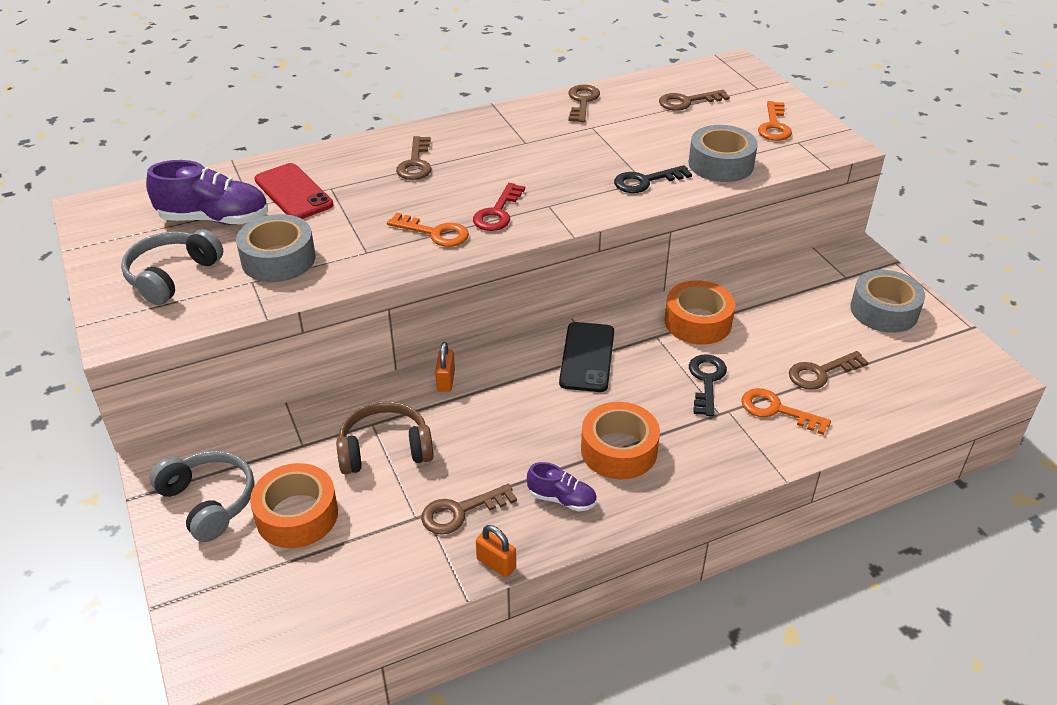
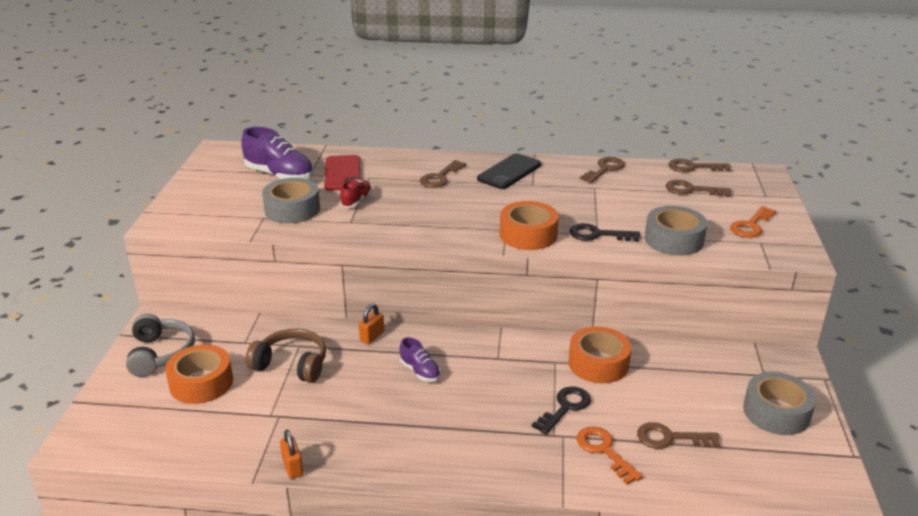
camera: 30 degrees right, 10 degrees down
(172, 276) = (222, 200): grey headphones -> none
(347, 223) = (356, 201): none -> red shoe
(435, 233) = (407, 223): orange key -> none
(460, 512) = (301, 424): brown key -> brown key (693, 167)
(497, 213) = (464, 223): red key -> none
(562, 499) = (377, 445): purple shoe -> purple shoe (420, 371)
(587, 357) = (487, 357): black phone -> black phone (509, 172)
(619, 450) = (450, 429): orange tape -> orange tape (528, 235)

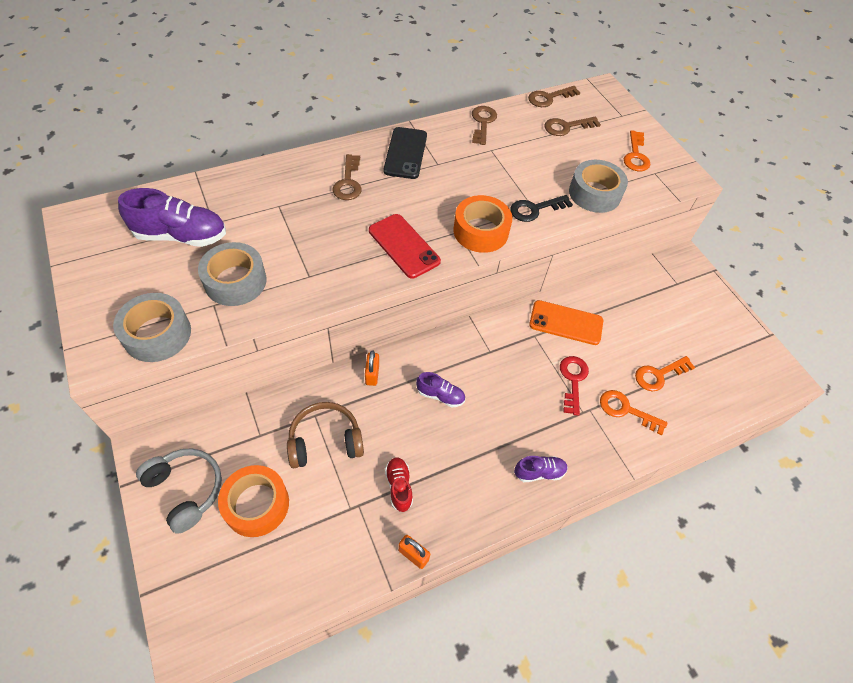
camera: 35 degrees left, 25 degrees up
(343, 173) = (247, 209): red phone -> red phone (404, 246)
(356, 201) = (292, 244): red shoe -> red shoe (399, 486)
(464, 460) = (539, 472): none -> purple shoe
(565, 407) = (573, 380): black key -> red key
(598, 363) = (566, 323): orange tape -> orange phone
(670, 438) = (659, 375): brown key -> orange key
(776, 412) = (705, 316): grey tape -> grey tape (157, 334)

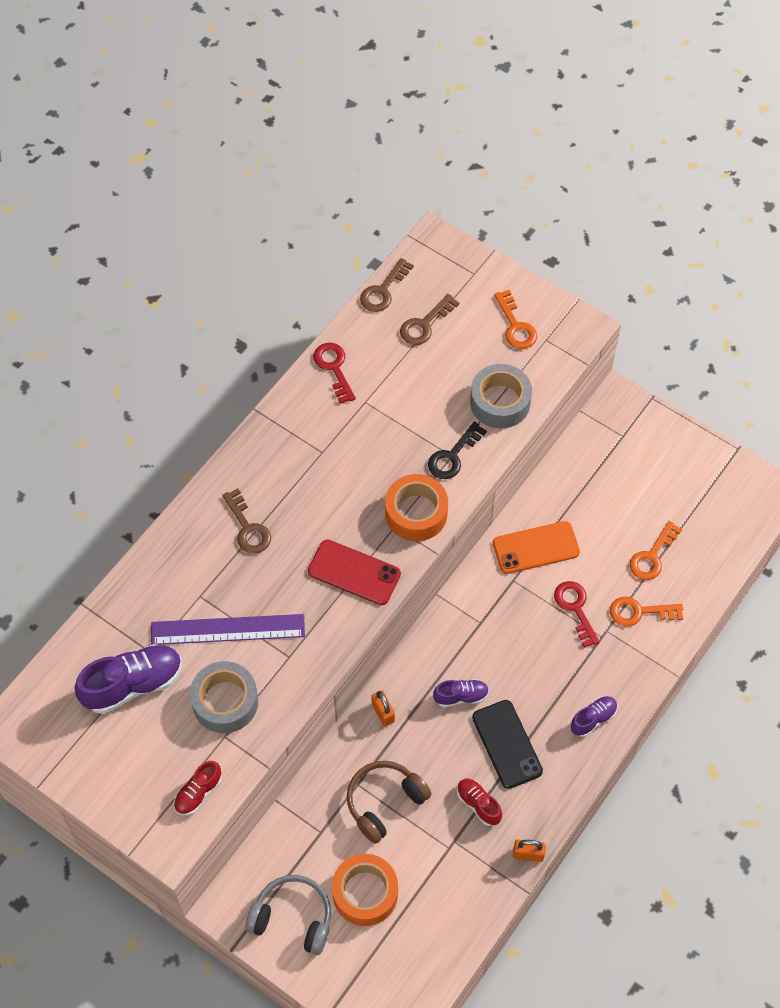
camera: 25 degrees left, 5 degrees up
(157, 334) = (198, 793): grey tape -> red shoe
(280, 235) = (228, 629): none -> purple ruler
(405, 153) = (280, 457): black phone -> black phone (507, 744)
(483, 123) = (334, 368): brown key -> red key

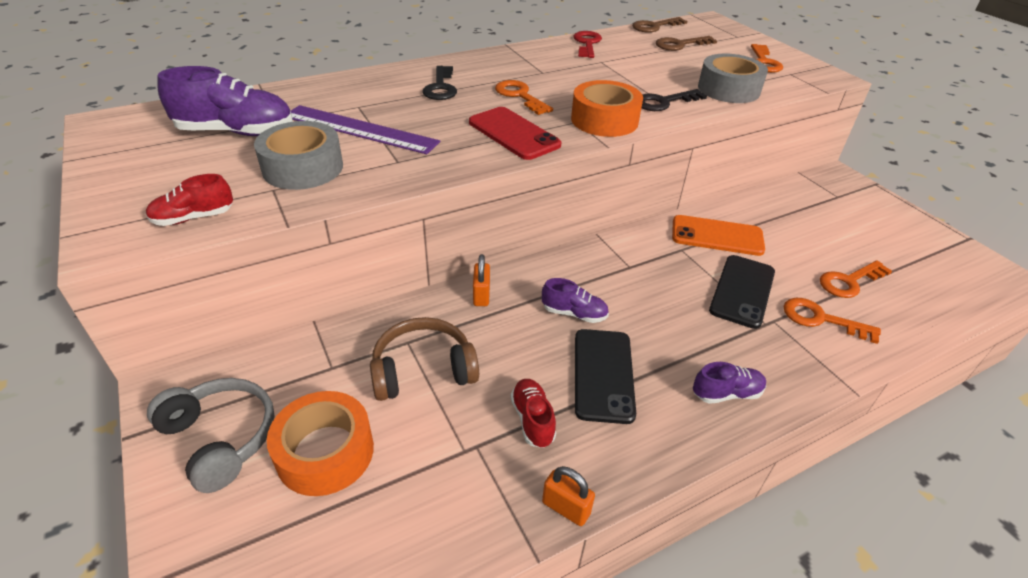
camera: 25 degrees right, 20 degrees down
(248, 528) = (440, 87): brown key -> black key
(325, 508) = (520, 96): none -> orange key
(575, 608) = (742, 291): red key -> black phone

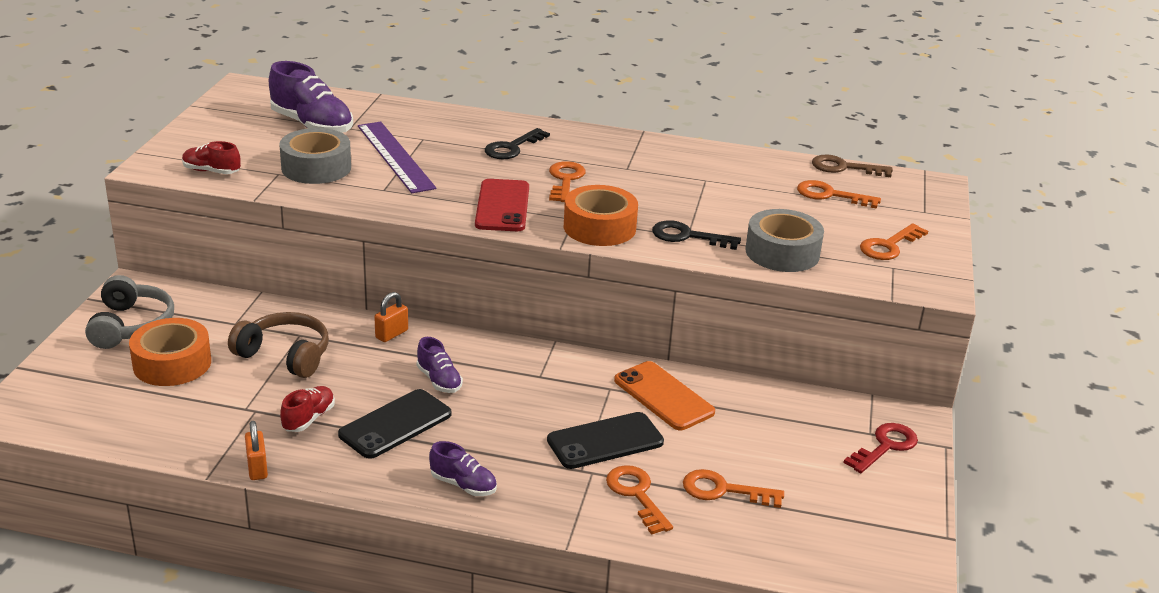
camera: 40 degrees right, 10 degrees down
(587, 43) = (727, 158): red key -> red key (885, 446)
(680, 45) = (830, 195): brown key -> orange key

